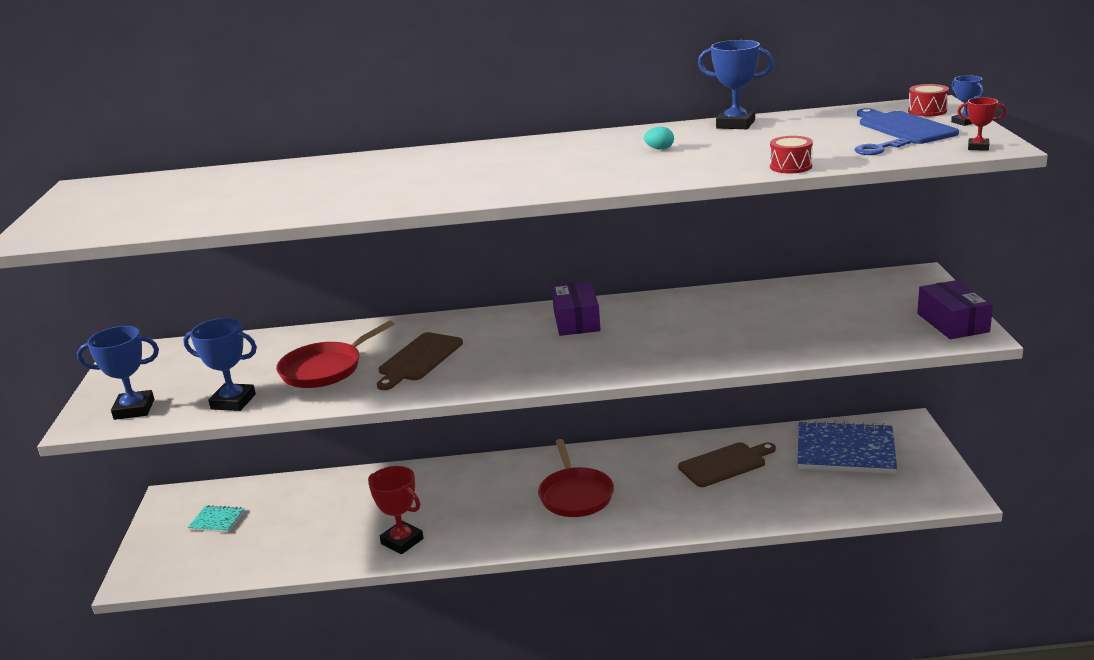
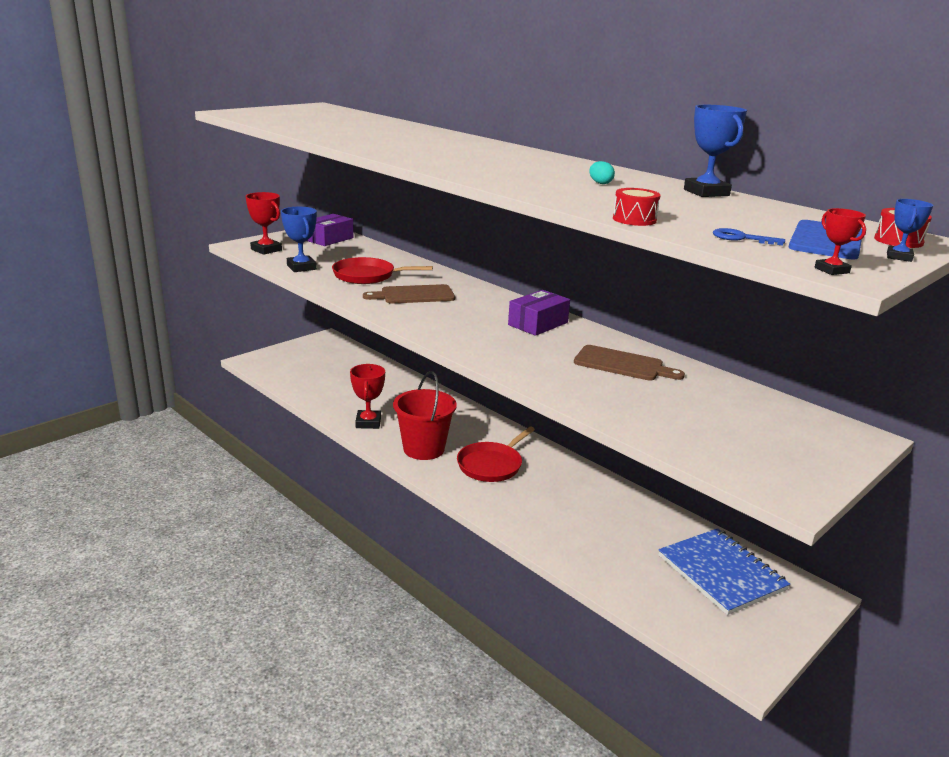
camera: 45 degrees right, 0 degrees up
(134, 409) = (266, 250): blue trophy -> red trophy
(217, 520) = (323, 359): turquoise notebook -> none
(498, 524) = (424, 449): none -> red bucket
(725, 464) = (615, 516): brown cutting board -> brown cutting board (622, 364)
(952, 323) = (798, 480): purple box -> purple box (329, 239)

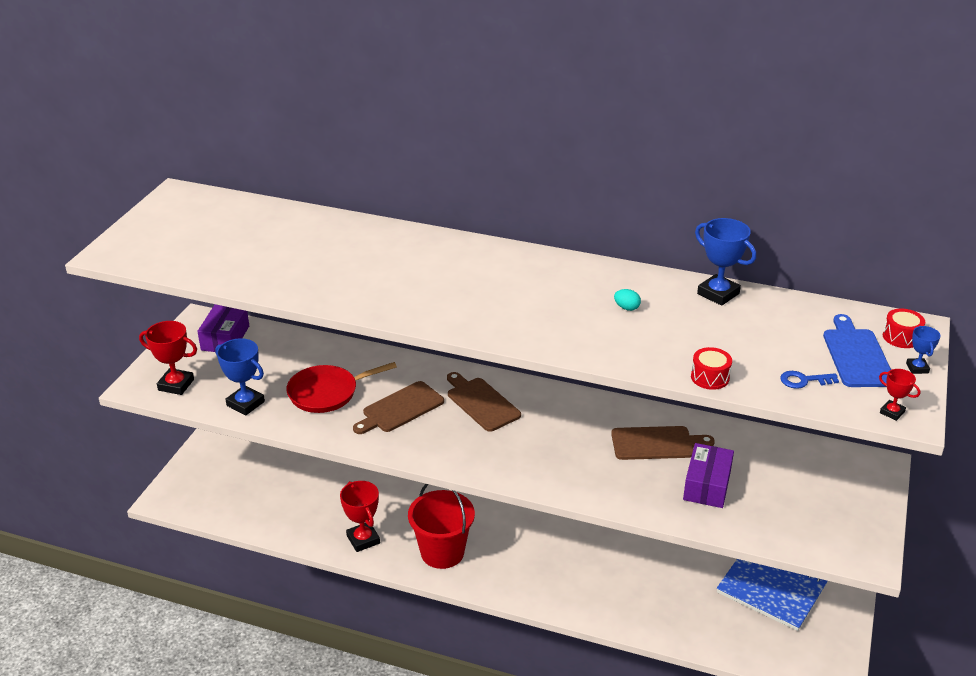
camera: 25 degrees left, 10 degrees up
(485, 307) = (481, 402): none -> brown cutting board
(491, 465) = (518, 547): red pan -> none
(538, 324) = (546, 411): purple box -> purple box (707, 485)

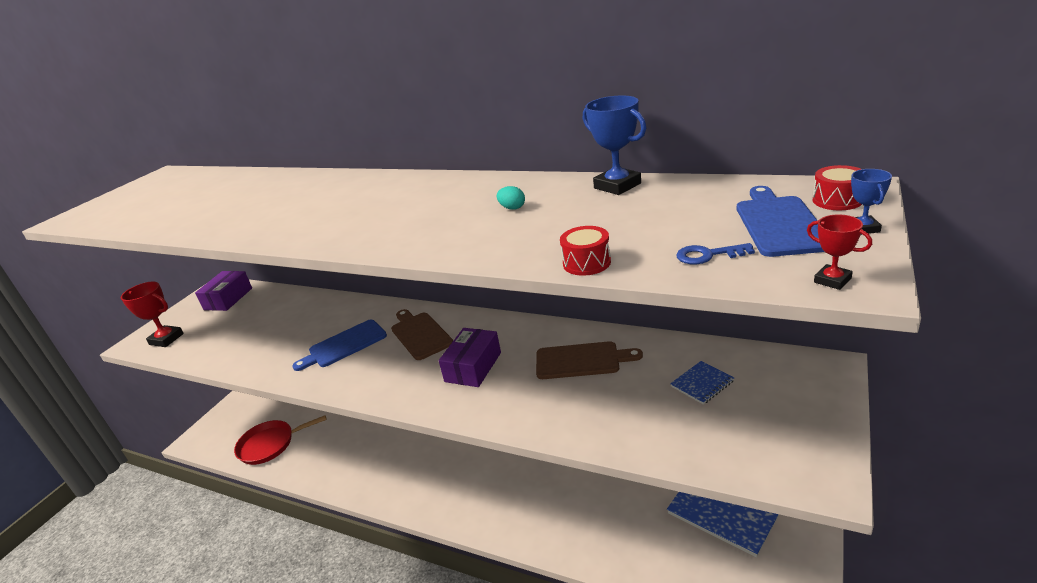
camera: 10 degrees right, 5 degrees down
(245, 403) = (213, 350): blue trophy -> none
(326, 393) = (286, 336): red pan -> red pan (270, 445)
(363, 539) = (341, 470): red trophy -> none
(400, 408) = (344, 345): brown cutting board -> blue cutting board
(442, 552) = (407, 479): red bucket -> none
(707, 485) = (629, 401): purple box -> purple box (473, 367)
(770, 473) = (702, 384): none -> blue notebook

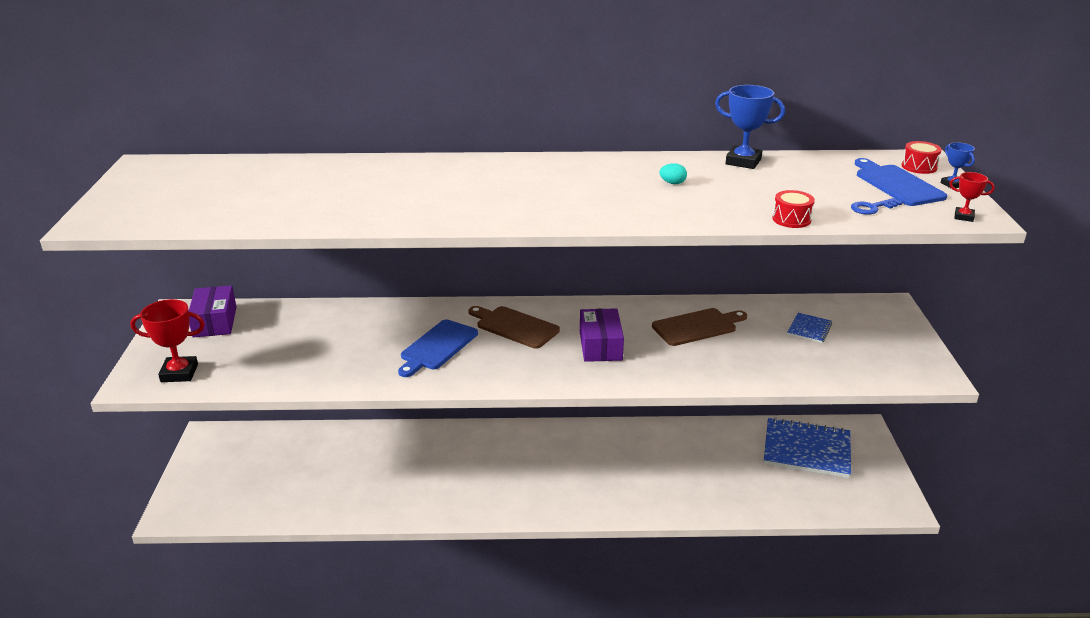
camera: 30 degrees left, 0 degrees up
(270, 445) = (291, 497): red pan -> none

